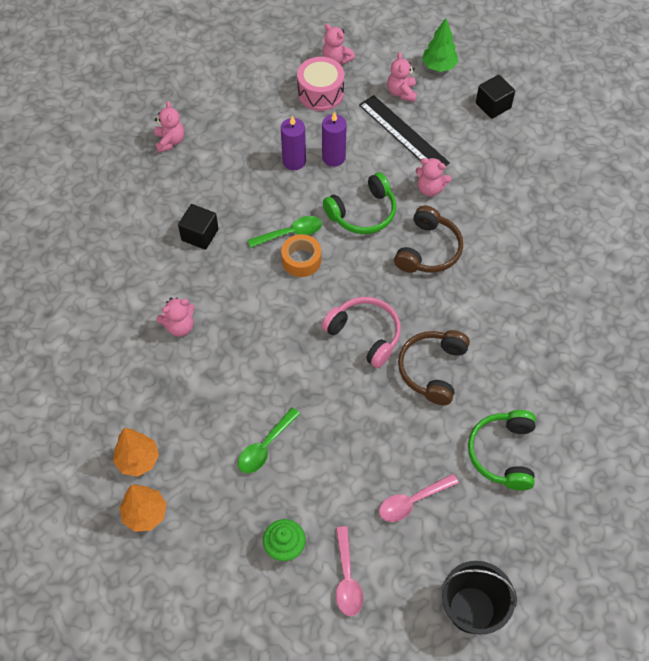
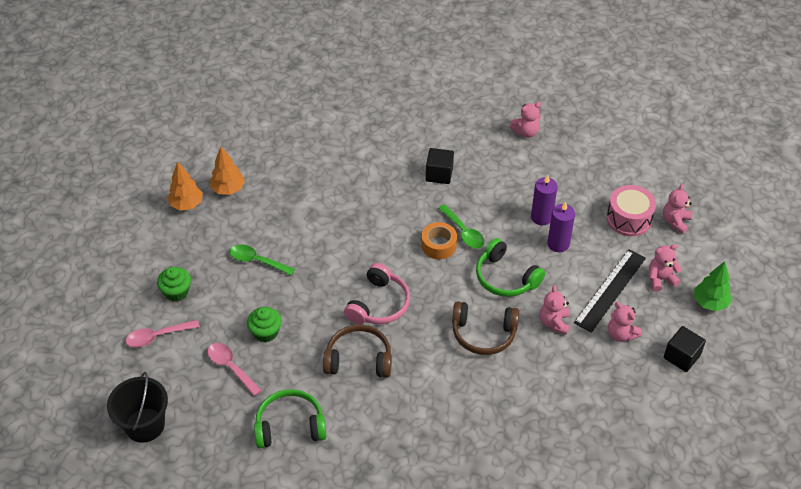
camera: 75 degrees right, 10 degrees down
(179, 326) = (348, 184): pink teddy bear -> pink teddy bear (621, 334)
(372, 456) = (265, 332): none -> green cupcake

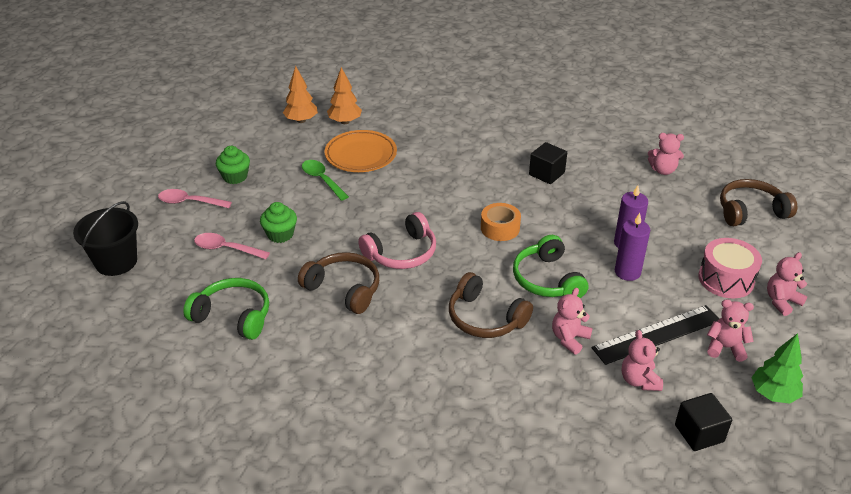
camera: 30 degrees right, 10 degrees down
(231, 367) = (226, 249): pink spoon -> pink spoon turned 60 degrees counterclockwise
(271, 220) = (361, 155): none -> orange plate
(463, 232) = (533, 226): green spoon -> none
(611, 146) = (750, 211): none -> brown headphones

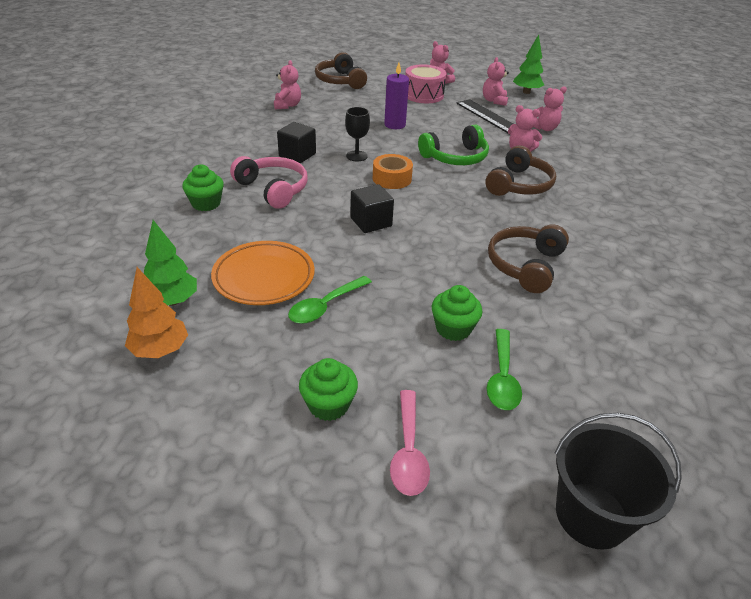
camera: 100 degrees left, 0 degrees up
(226, 249) = (502, 377): pink spoon -> green spoon
(233, 316) = (615, 345): green headphones -> none
(345, 122) = (173, 301): orange tree -> green tree
(402, 253) = (451, 232): pink headphones -> pink headphones (273, 189)
(461, 129) = (206, 203): none -> green cupcake
(546, 210) = (356, 156): none -> black goblet
(627, 272) = (431, 126): purple candle -> none
(699, 433) = (575, 114): black cube -> black cube (371, 222)

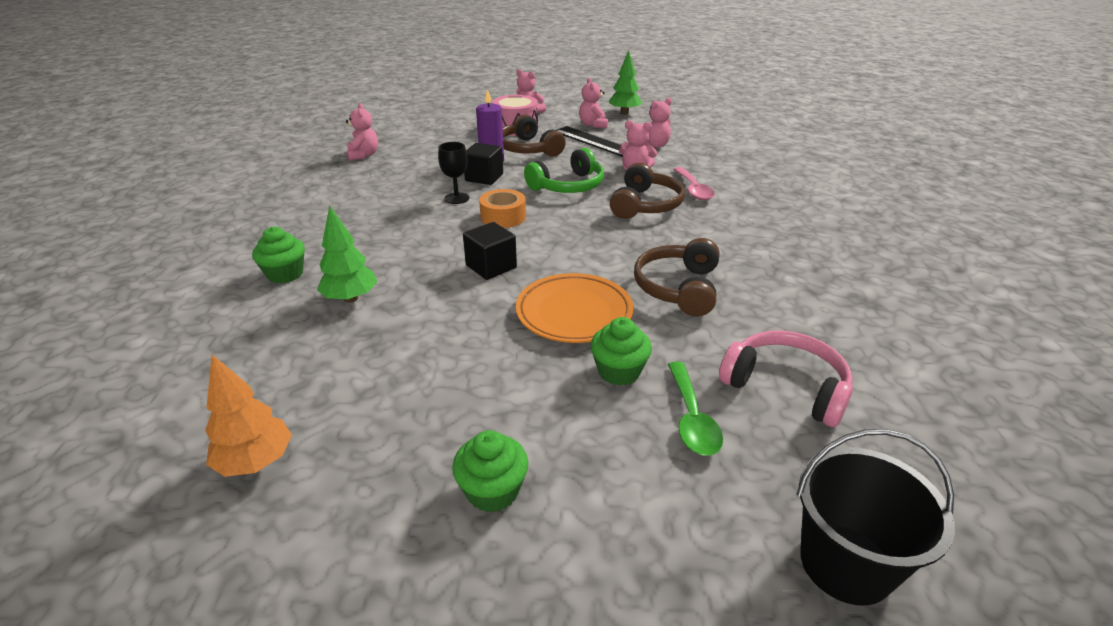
camera: 10 degrees left, 5 degrees down
(173, 301) = (262, 397): green tree -> green tree (351, 298)
(264, 277) = (376, 349): orange plate -> orange plate (574, 313)
(273, 189) = (366, 246): pink headphones -> pink headphones (786, 387)
(297, 155) = (387, 206): black cube -> black cube (484, 177)
(325, 306) = (460, 370): green spoon -> none
(340, 81) = (419, 123): brown headphones -> brown headphones (528, 149)
(408, 451) = (607, 530): pink spoon -> pink spoon (693, 189)

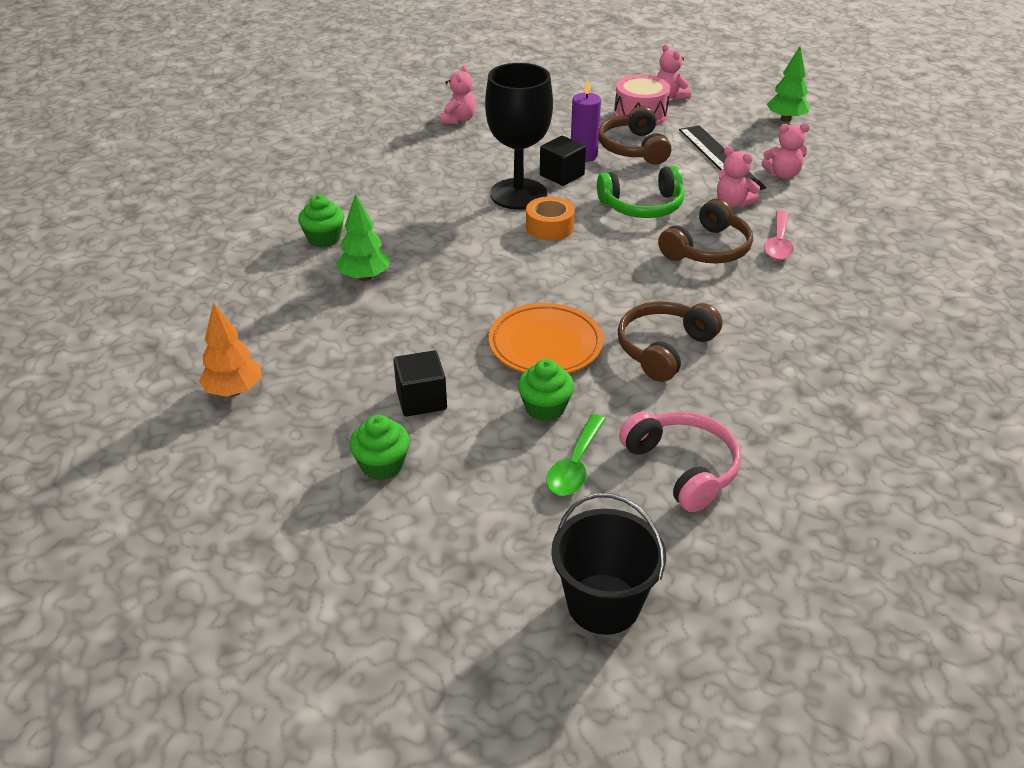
camera: 25 degrees right, 5 degrees up
(456, 198) = (518, 194): black goblet -> black goblet, size x2.15
(491, 267) = (502, 278): black cube -> black cube (421, 400)
(593, 125) = (733, 130): pink teddy bear -> none

